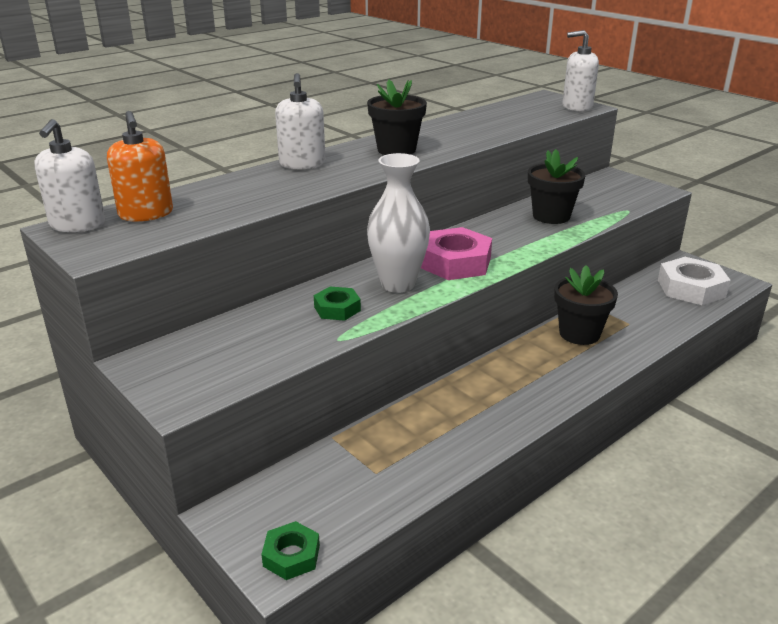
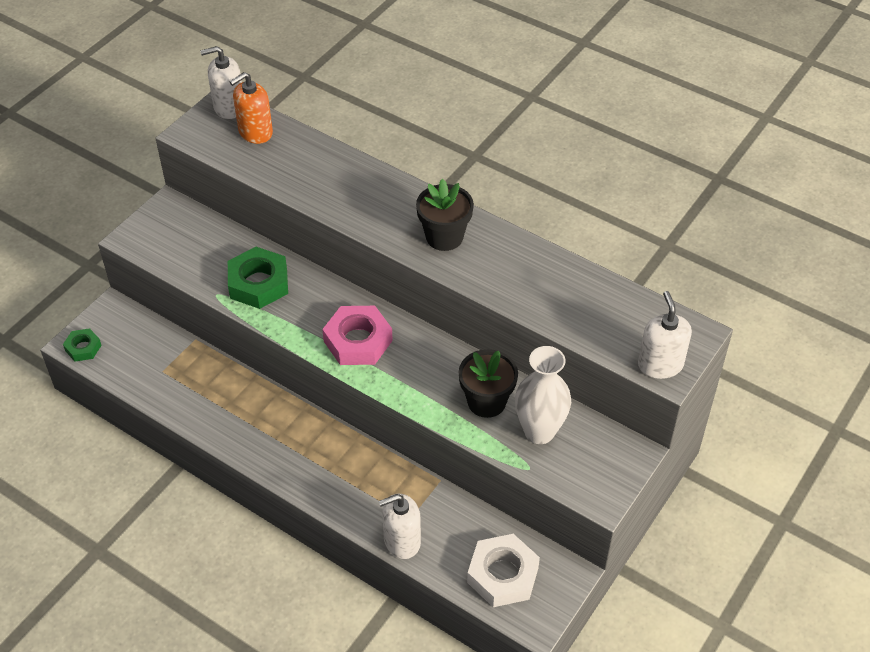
camera: 75 degrees right, 20 degrees up
(302, 164) = (385, 184): white soap dispenser -> white soap dispenser (402, 541)
(337, 309) = (258, 283): green nut -> green nut, size x1.79
(398, 284) = (307, 311): white vase -> white vase (539, 431)
(579, 334) = (378, 478): black flower pot -> none

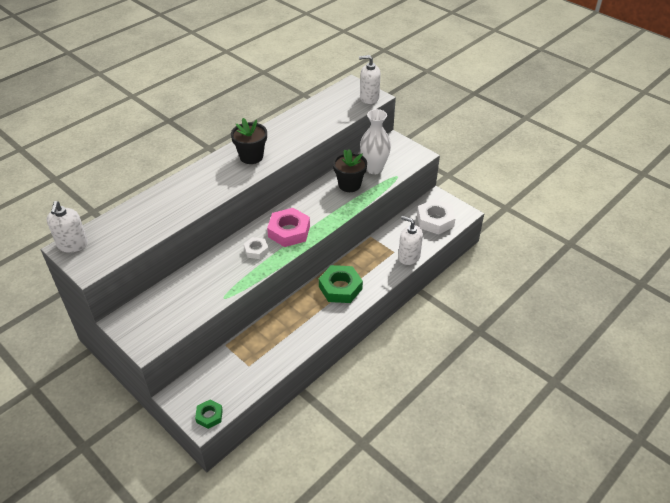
camera: 80 degrees left, 5 degrees down
(255, 132) = (109, 232): orange soap dispenser -> none
(258, 283) = (222, 274): green nut -> green nut (340, 288)
(311, 310) = (256, 250): none -> white nut
(402, 541) = (409, 256): white soap dispenser -> white soap dispenser turned 135 degrees clockwise

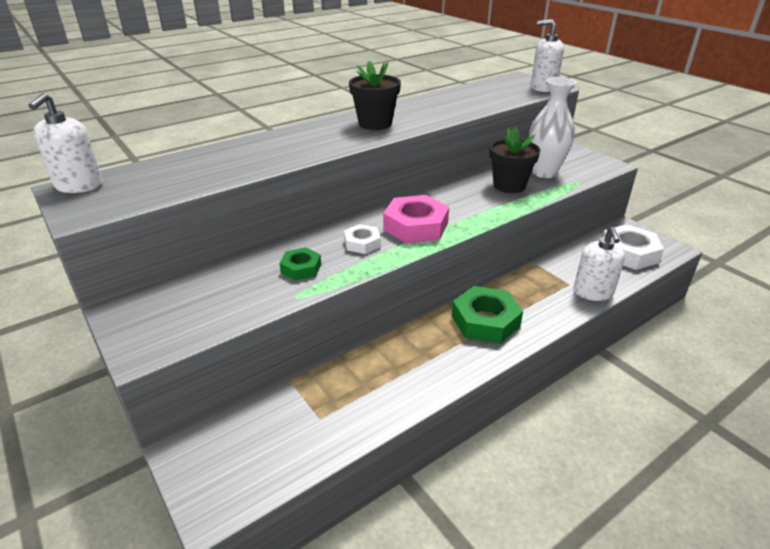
camera: 10 degrees right, 10 degrees down
(209, 416) = (227, 497): green nut -> green nut (301, 268)
(409, 256) = (593, 292): white soap dispenser -> white soap dispenser turned 135 degrees counterclockwise

